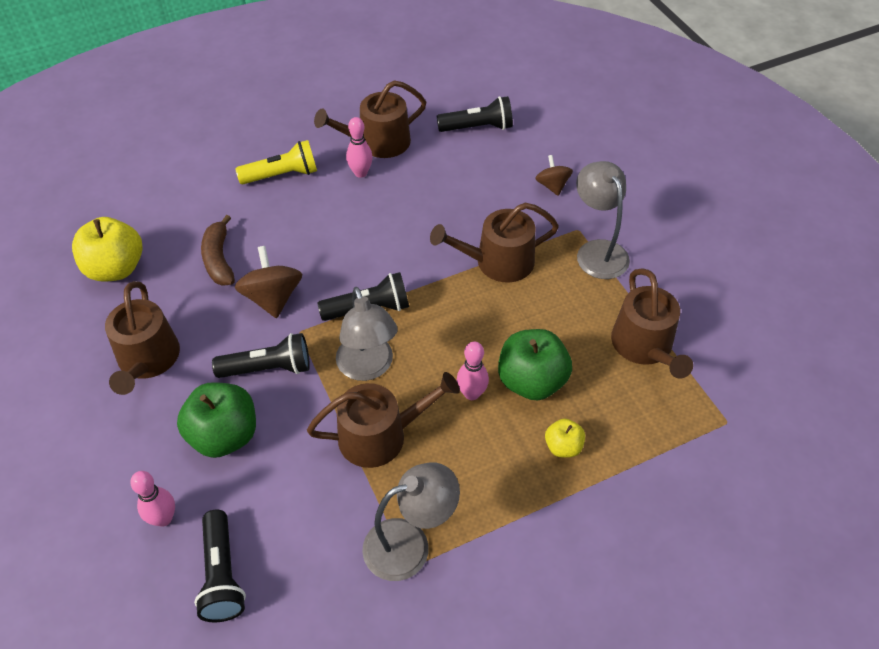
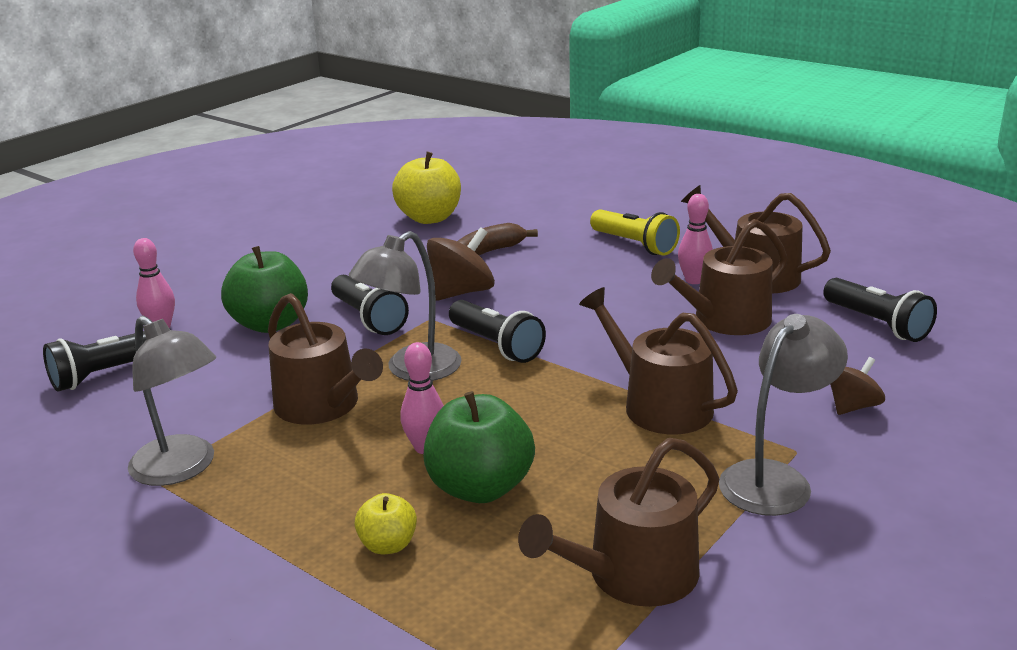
camera: 65 degrees right, 25 degrees down
(147, 360) = (335, 263): brown watering can -> brown watering can (724, 320)

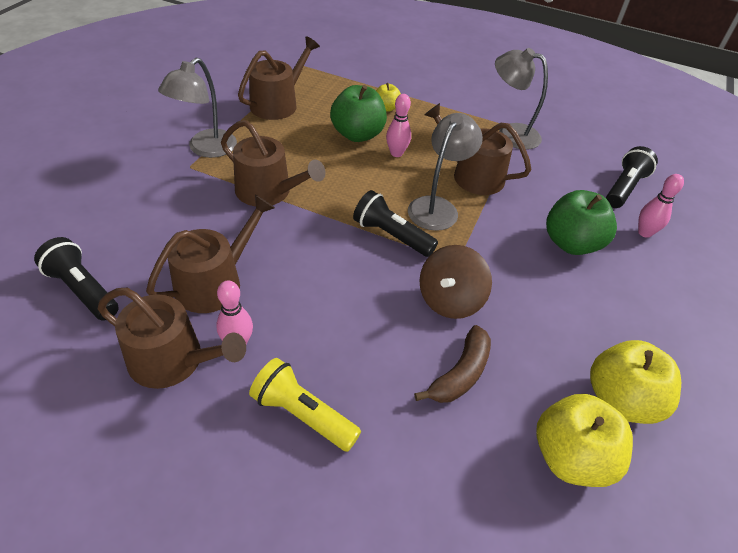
camera: 160 degrees right, 20 degrees up
(358, 234) = (620, 400): none -> yellow apple
(368, 318) = (504, 257): black flashlight -> none
(852, 406) = (143, 200): brown spinning top -> none

